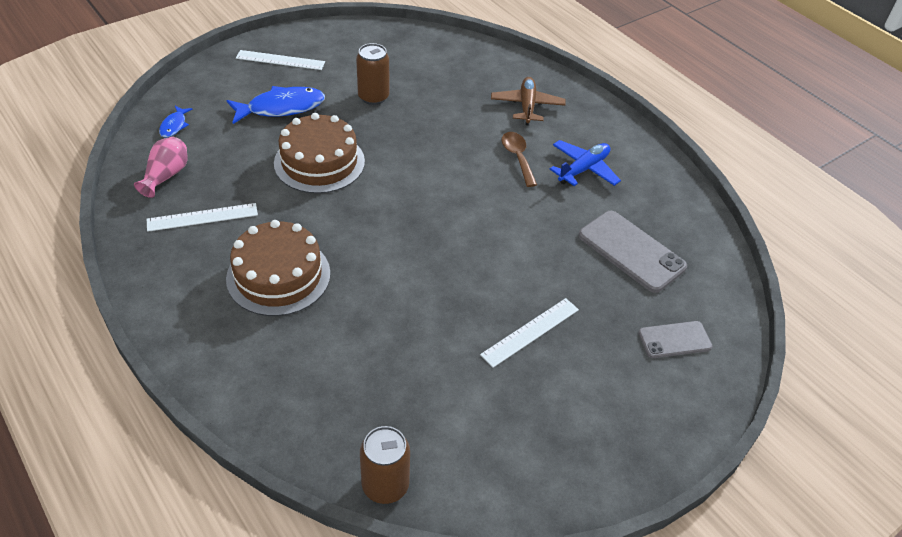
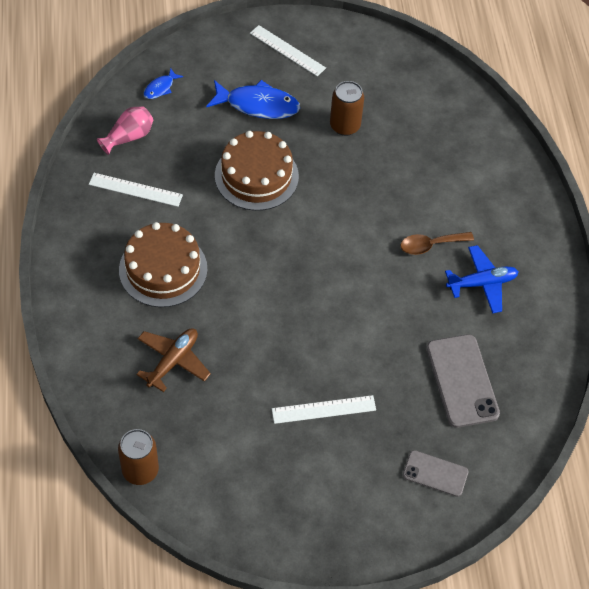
camera: 30 degrees right, 10 degrees up
(517, 157) = (430, 245): brown spoon -> brown spoon turned 120 degrees counterclockwise
(527, 106) = (479, 194): brown plane -> brown plane (173, 361)

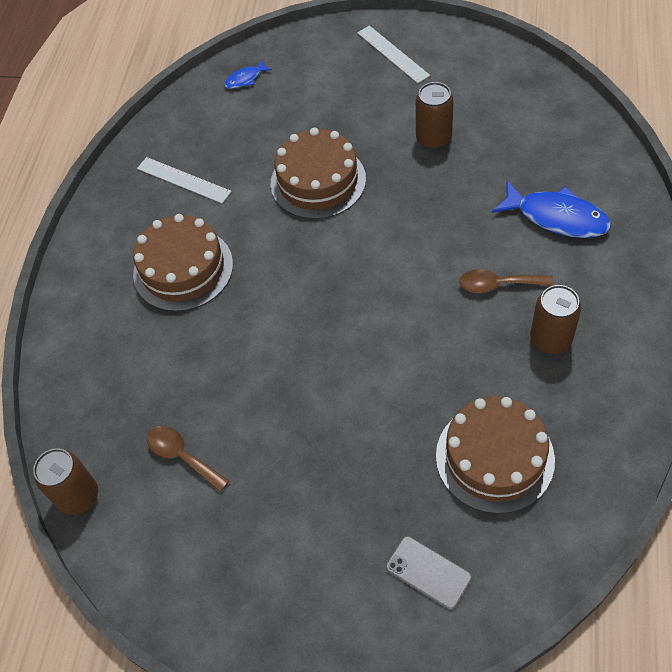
camera: 25 degrees right, 0 degrees up
(128, 137) = (195, 125): pink vase -> none
(173, 361) = (158, 374): brown plane -> none
(216, 423) = (182, 456): none -> brown spoon
(258, 105) = (343, 107): blue fish -> blue fish (557, 217)
(323, 409) = (312, 462): white ruler -> none
(462, 381) = (494, 457): grey phone -> brown cake
(482, 283) = (550, 339): blue plane -> brown can

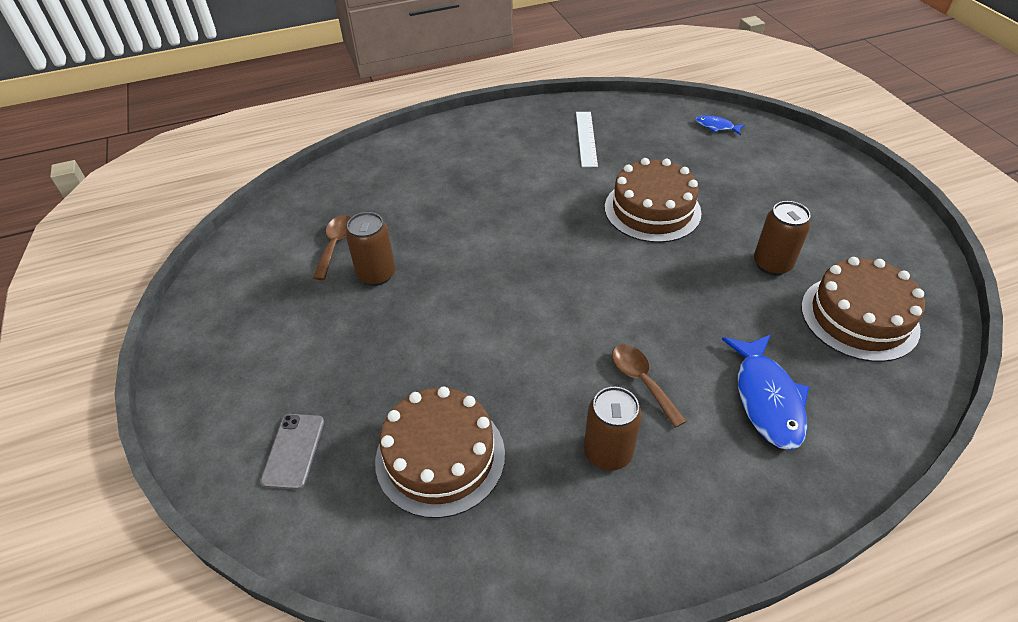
camera: 55 degrees right, 10 degrees down
(78, 496) = (277, 208): brown can -> brown can (376, 274)
(183, 269) = (503, 174): brown cake -> brown cake (859, 317)
(392, 54) = (841, 197): white ruler -> none

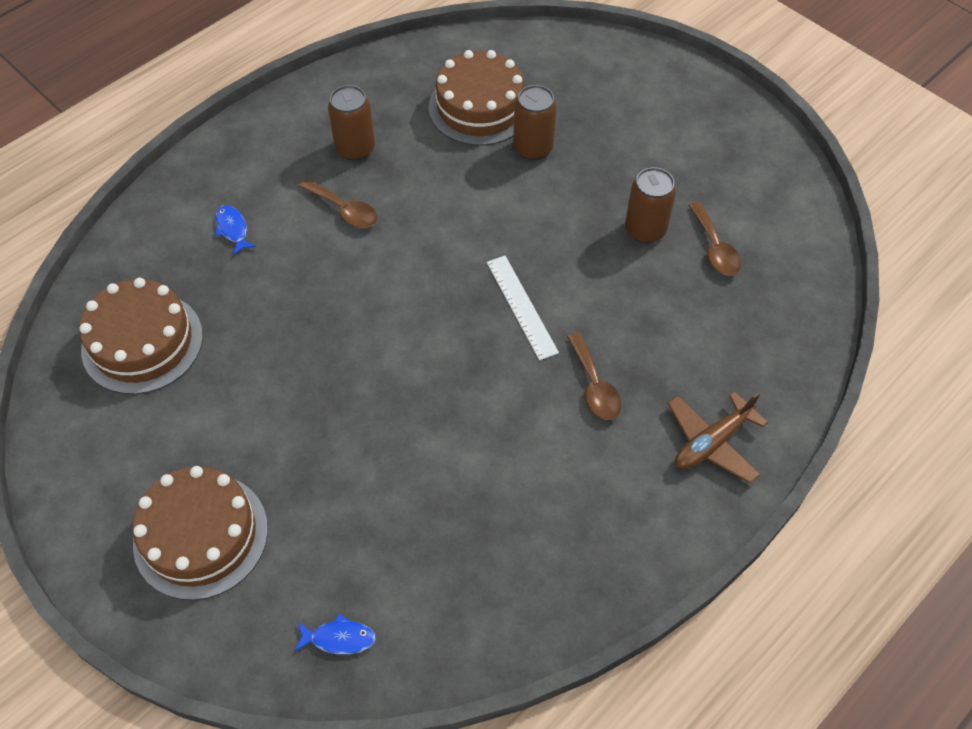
camera: 155 degrees right, 10 degrees up
(293, 451) = (589, 78): grey phone -> none
(445, 146) = (712, 442): none -> brown plane
(496, 190) = (594, 386): none -> brown spoon
(586, 138) = (526, 532): white ruler -> white ruler (521, 306)
(652, 210) = (390, 420): brown cake -> brown cake (201, 535)
(767, 399) = (233, 229): blue fish -> blue fish, size x0.50
(772, 264) = (235, 383): brown can -> brown can (533, 148)

